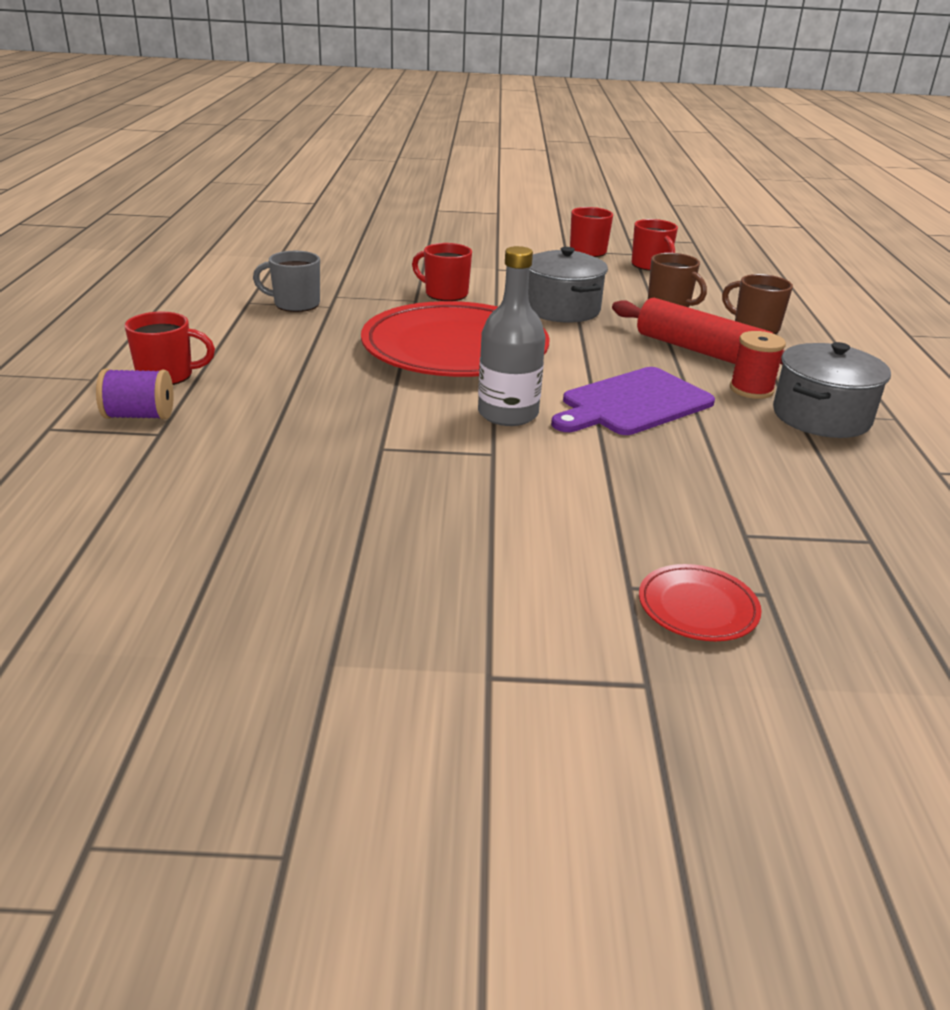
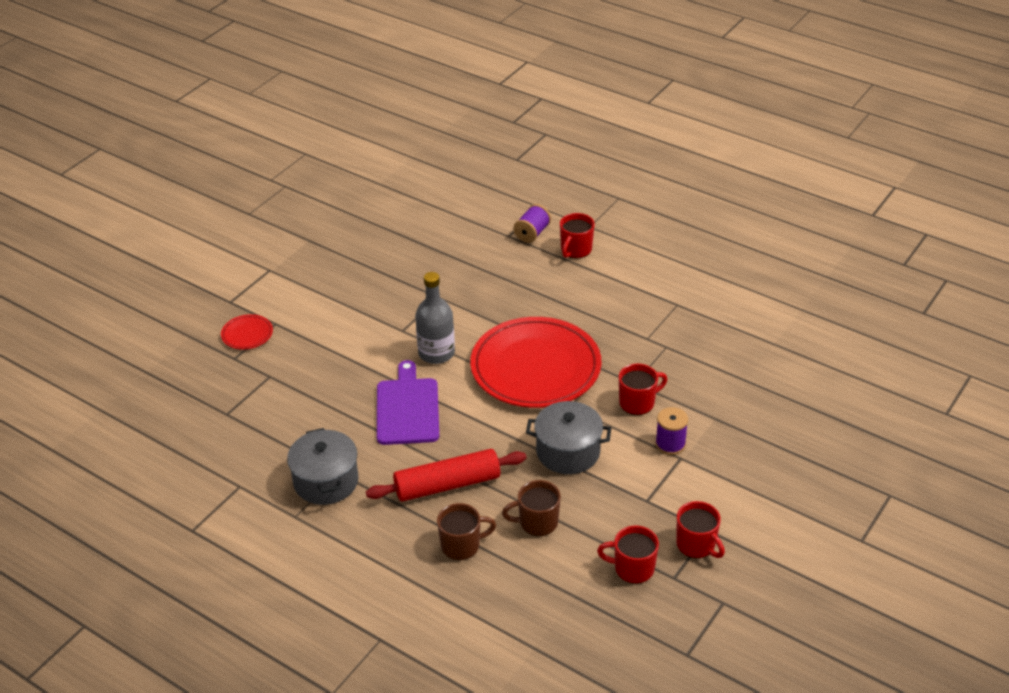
camera: 125 degrees right, 10 degrees up
(295, 304) = (660, 323): grey mug -> none
(485, 274) = (670, 444): none -> purple spool
(751, 389) = (380, 473): red spool -> none

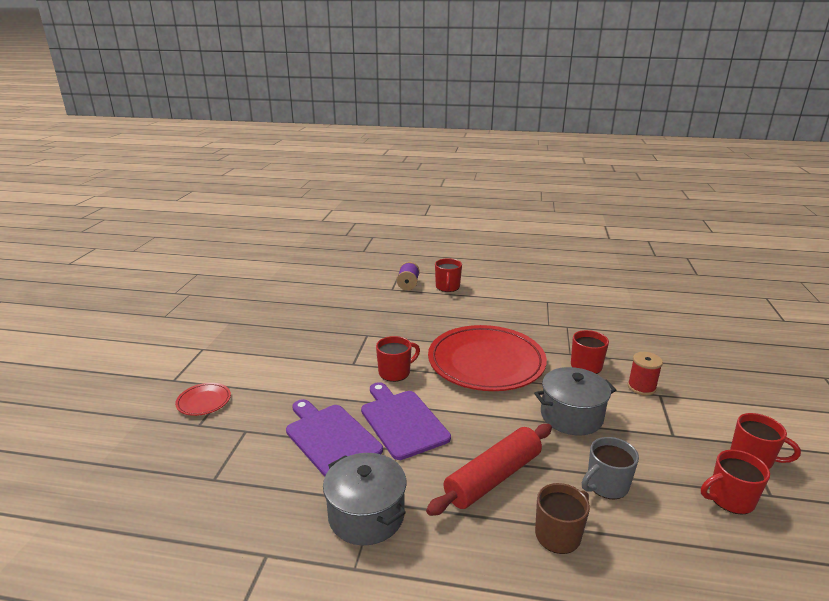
camera: 25 degrees left, 15 degrees down
(336, 405) = (330, 438): none -> purple cutting board
(436, 353) = (395, 372): grey bottle -> red mug
(537, 522) = (606, 485): brown mug -> grey mug
(670, 444) = (641, 387): purple spool -> red spool

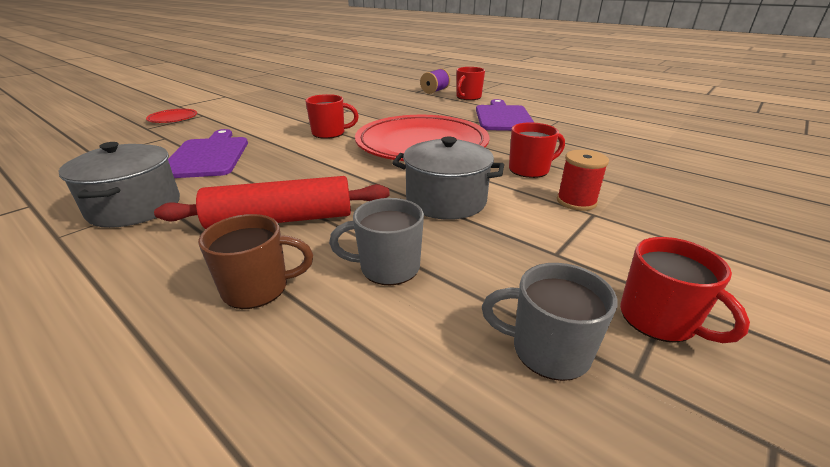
camera: 30 degrees right, 5 degrees up
(402, 421) = (278, 161): purple cutting board -> purple cutting board (503, 117)
(730, 499) = (548, 350): red mug -> grey mug

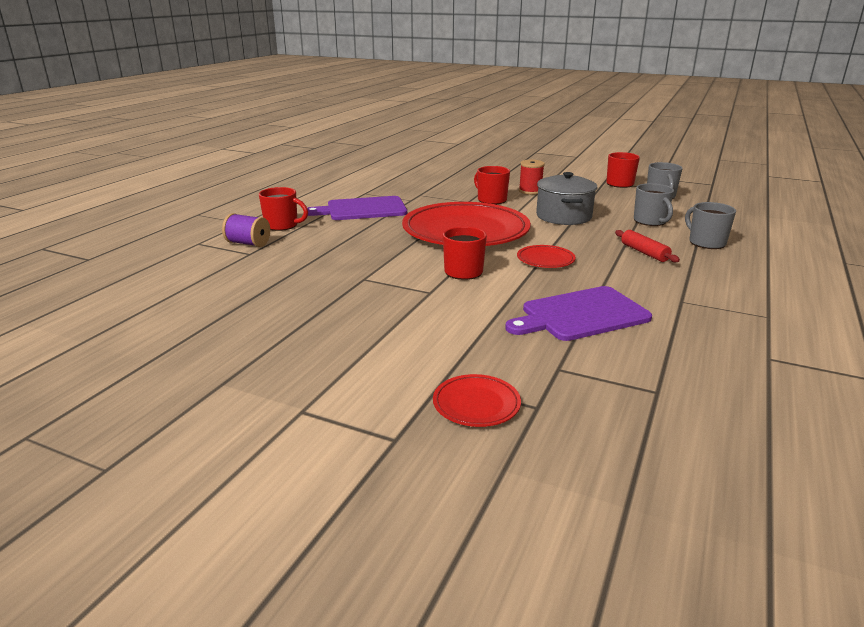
camera: 105 degrees left, 5 degrees down
(135, 207) = (701, 306): grey pot -> none
(258, 288) = (706, 242): brown mug -> grey mug
(281, 220) = (644, 252): red rolling pin -> red rolling pin, size x0.54
(320, 164) = (545, 260): none -> red plate

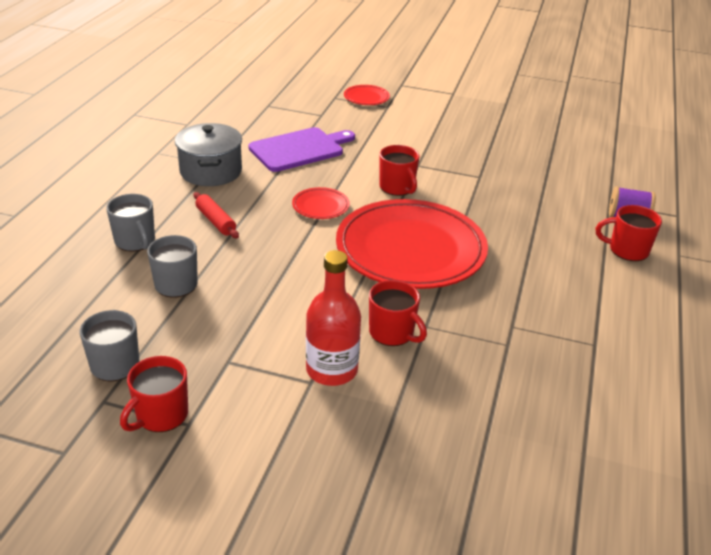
camera: 170 degrees right, 10 degrees up
(363, 209) = (562, 293): purple cutting board -> none
(530, 191) = (332, 370): red spool -> red bottle
(563, 216) = (288, 290): grey pot -> grey pot (211, 171)

